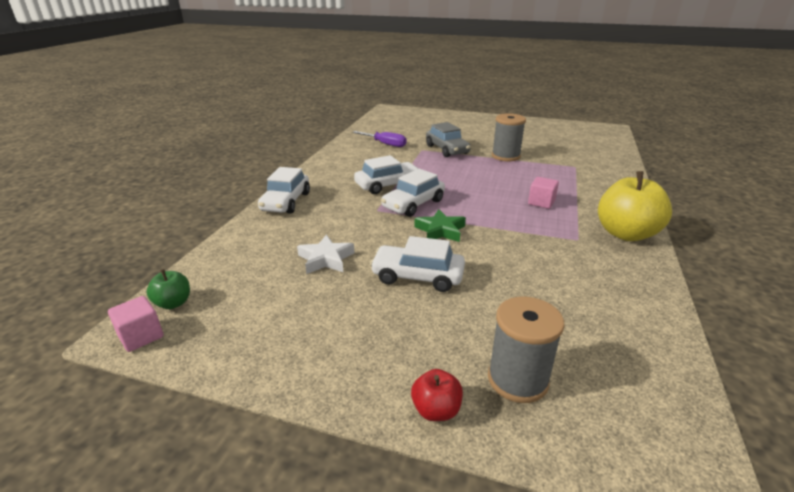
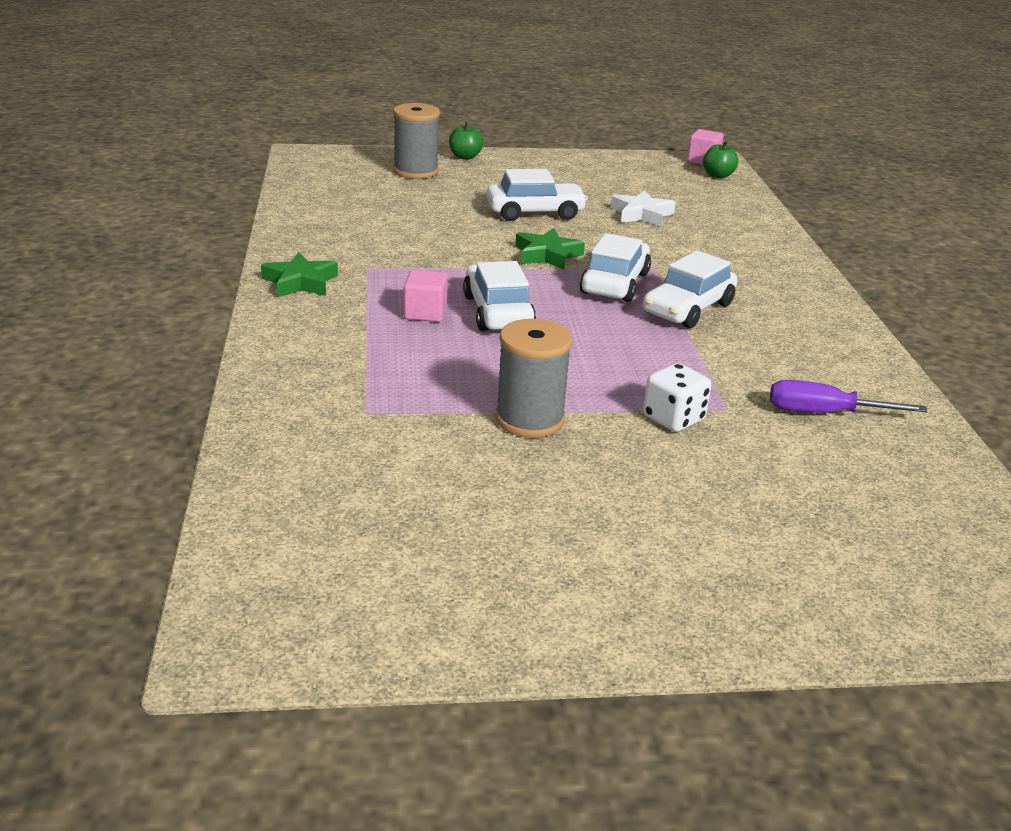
camera: 155 degrees right, 0 degrees up
(286, 202) = (786, 262): white car -> white car (497, 312)
(436, 410) = (465, 157): red apple -> green apple
(447, 149) = (673, 419): grey car -> white dice
(625, 234) = (300, 282): yellow apple -> green star

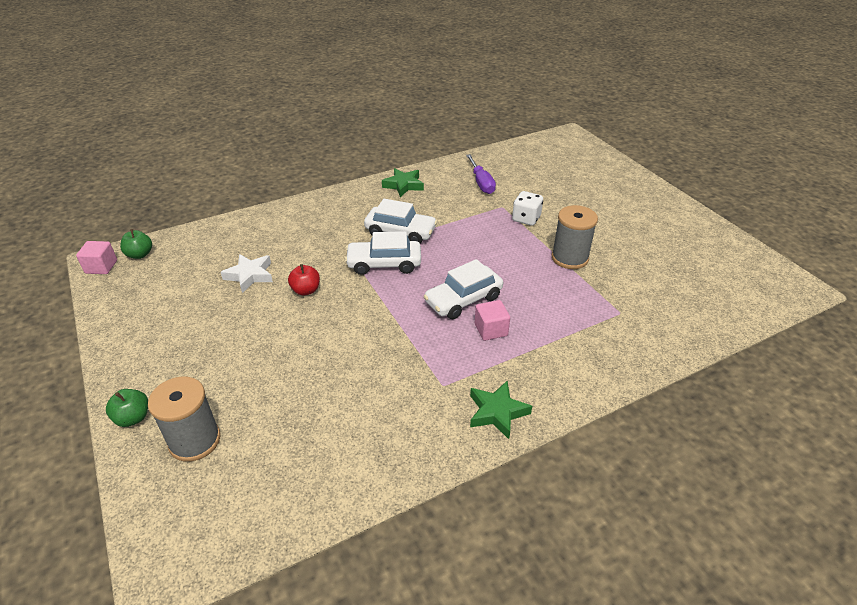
camera: 110 degrees left, 10 degrees up
(535, 212) = (273, 328): white car -> none
(547, 255) = (357, 302): green star -> green star (403, 185)
(591, 235) = (306, 290): none -> red apple

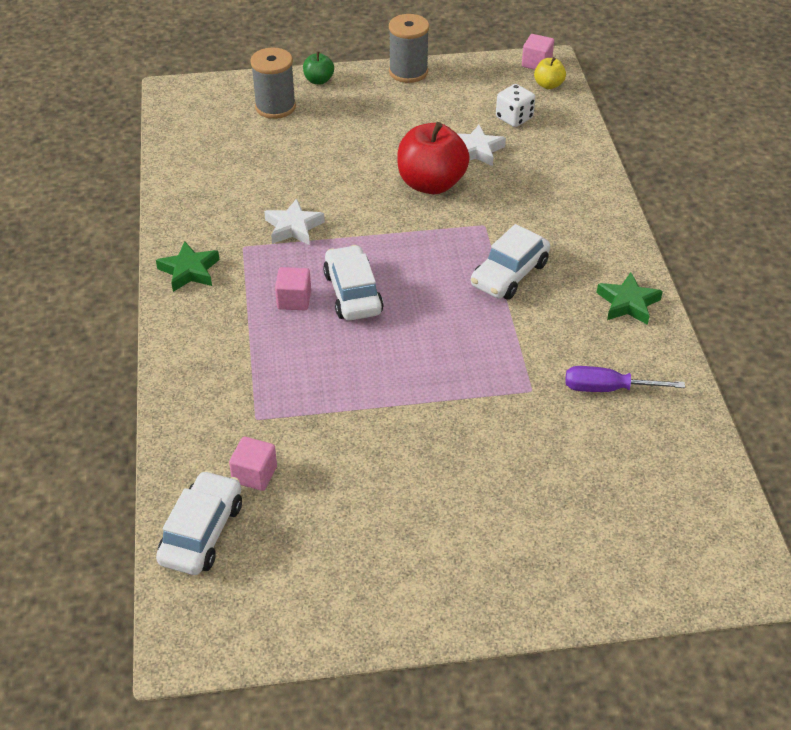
camera: 110 degrees right, 5 degrees up
(140, 254) = (548, 85): green apple -> yellow apple
(306, 290) = (431, 184): red apple -> red apple, size x2.07
(384, 264) = (449, 247): white car -> white car (202, 532)
(400, 358) = (293, 227): none -> white star
(526, 219) = (490, 405): white dice -> white dice (514, 118)
(569, 258) = (380, 415): grey spool -> grey spool (408, 72)
(664, 298) = (255, 474): none -> pink cube

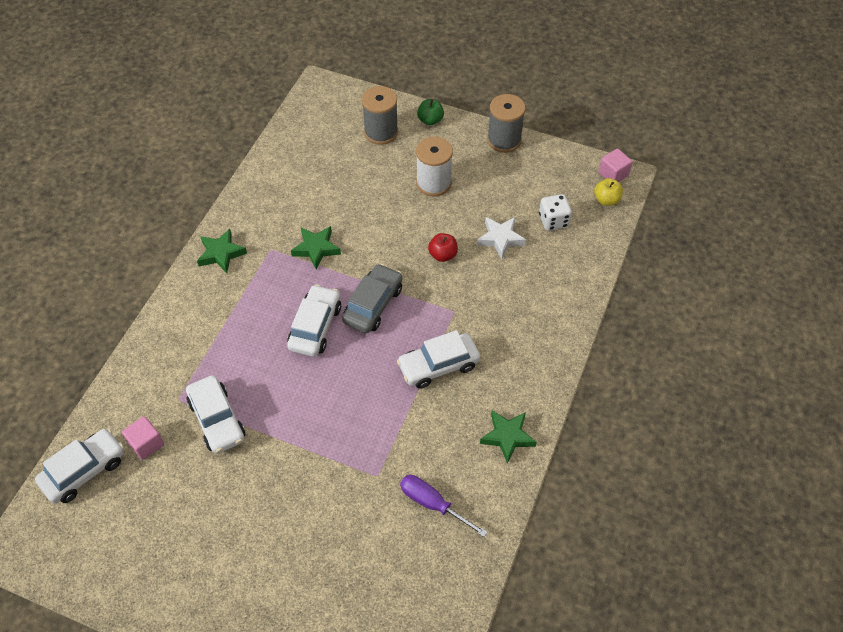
camera: 30 degrees right, 10 degrees up
(293, 227) = (316, 249): white star -> green star
(294, 300) = (271, 313): pink cube -> none
(317, 417) = (217, 420): none -> white car
(368, 129) = (433, 183): none -> white spool
(397, 251) = (373, 304): none -> grey car
(431, 184) = (443, 255): red apple -> red apple, size x0.48

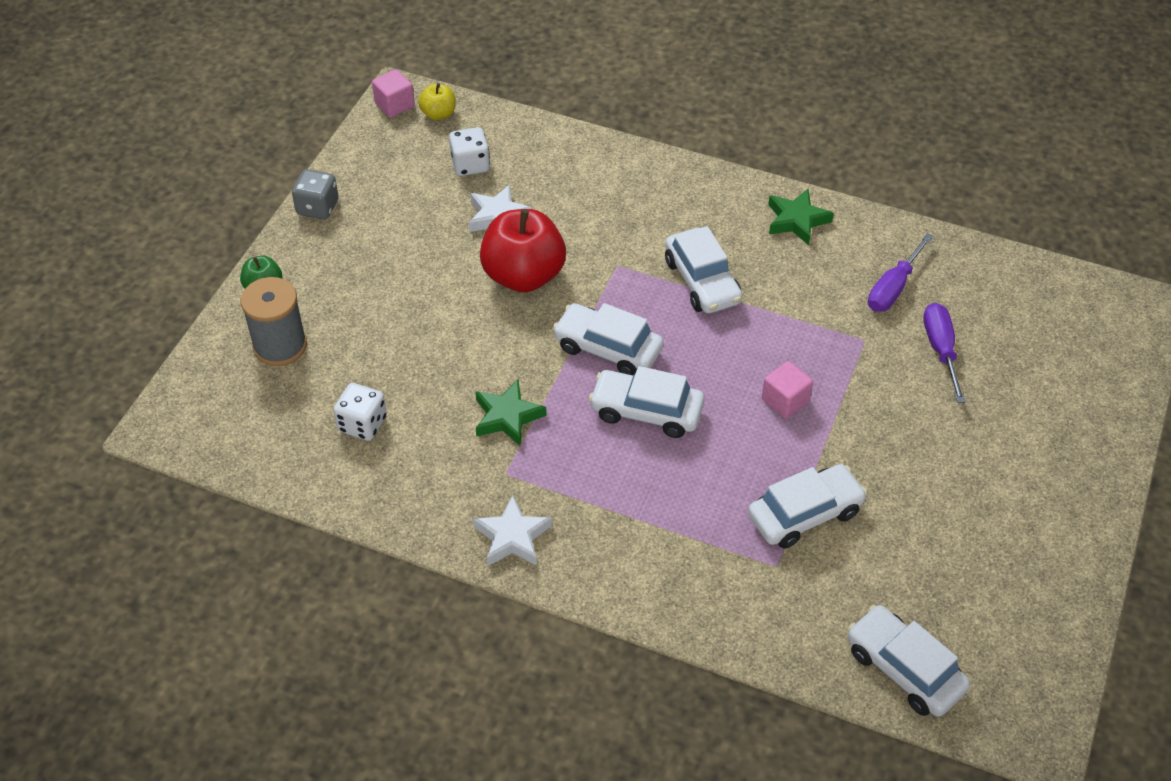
camera: 90 degrees left, 5 degrees down
(146, 444) = (852, 596): pink cube -> pink cube (785, 400)
(221, 253) = (512, 537): green star -> white star
(316, 176) = (362, 424): none -> white dice
(364, 533) = (941, 350): none -> purple screwdriver
(373, 304) = (608, 349): grey car -> white car
(433, 183) = (391, 284): white spool -> none
(443, 255) = (523, 275): red apple -> red apple, size x2.07
(504, 140) = (317, 207): grey spool -> grey dice

